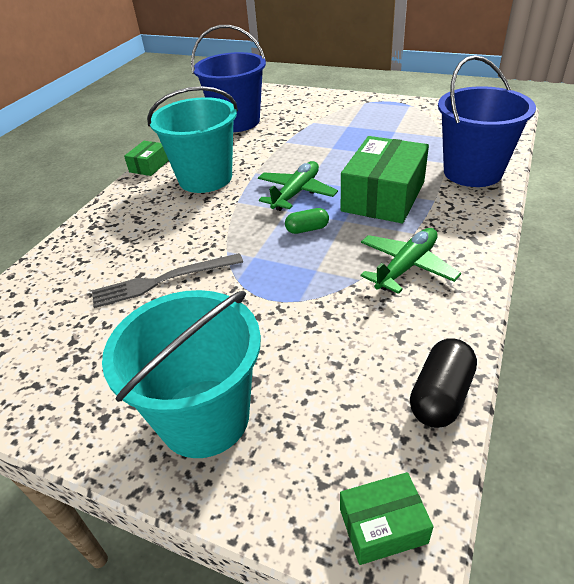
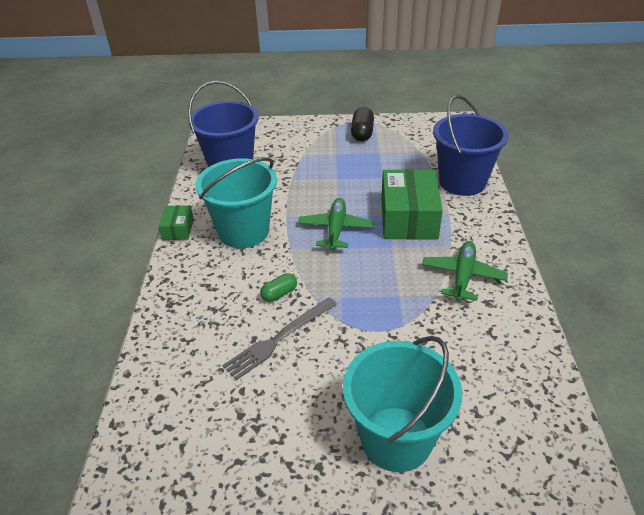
camera: 25 degrees left, 0 degrees up
(307, 229) = (367, 261): green capsule -> green capsule (279, 294)
(383, 526) = (559, 467): green box -> none
(440, 395) = (542, 368): black capsule -> black capsule (362, 133)

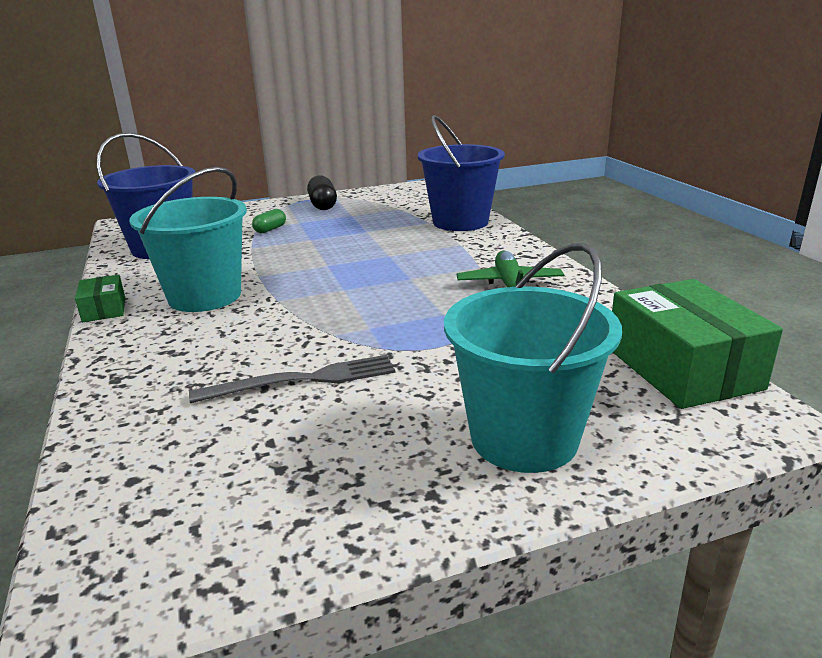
camera: 20 degrees left, 15 degrees down
(279, 294) = (282, 340): green capsule -> green capsule (270, 229)
(279, 339) = (303, 380): grey fork -> grey fork turned 135 degrees counterclockwise
(336, 229) = (331, 276): green plane -> none
(408, 218) = (416, 254): green box -> green box (682, 368)

